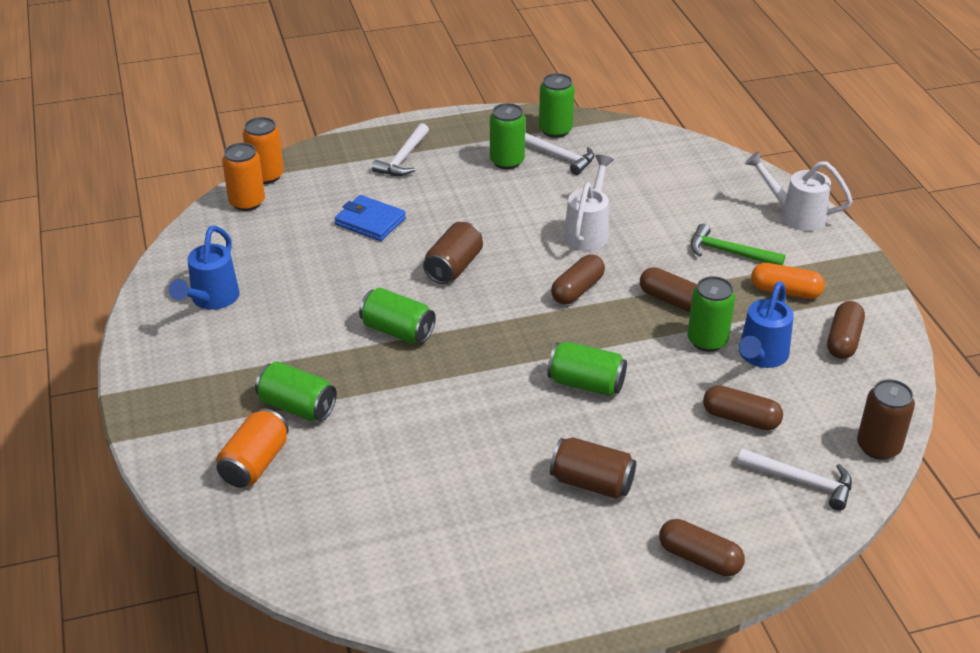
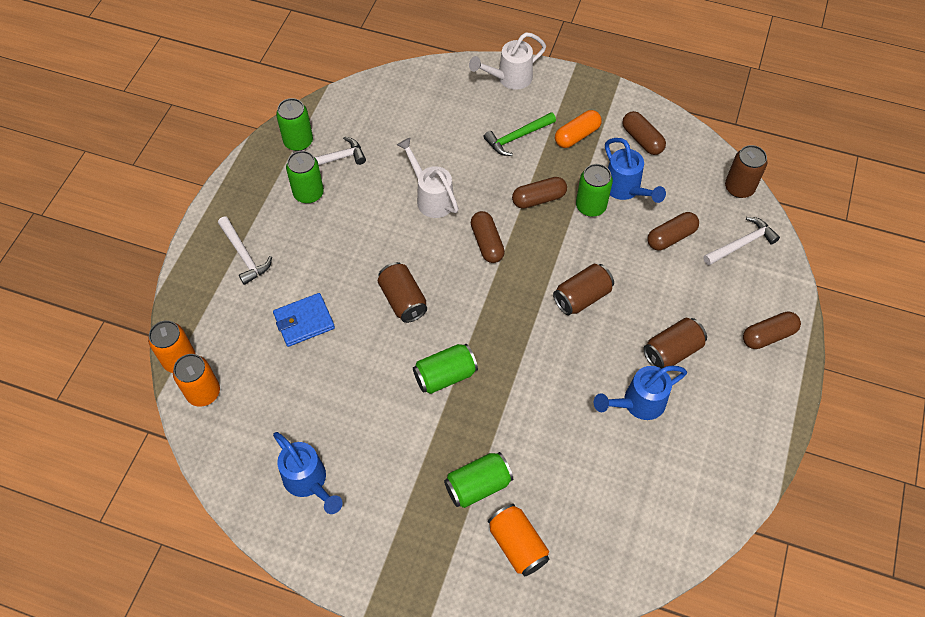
camera: 55 degrees left, 20 degrees up
(498, 483) = (637, 403): none -> blue watering can
(586, 383) = (582, 297): green can -> brown can

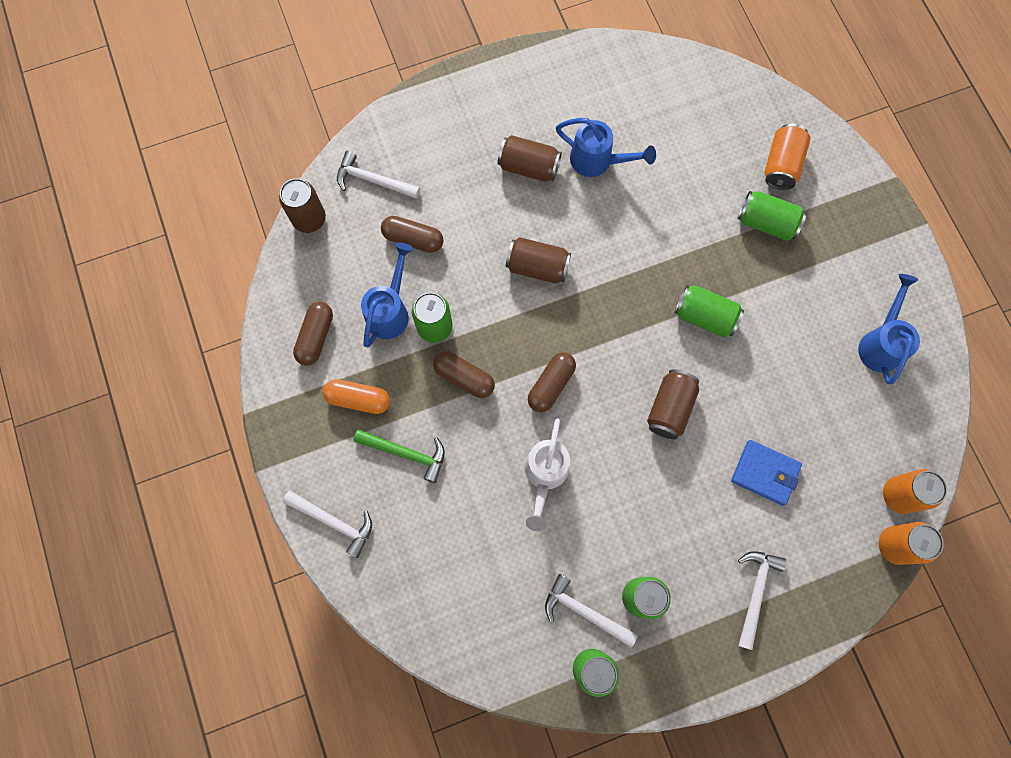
camera: 130 degrees left, 15 degrees up
(509, 79) = (334, 522): white watering can -> white hammer
(768, 335) = (452, 109): brown capsule -> none

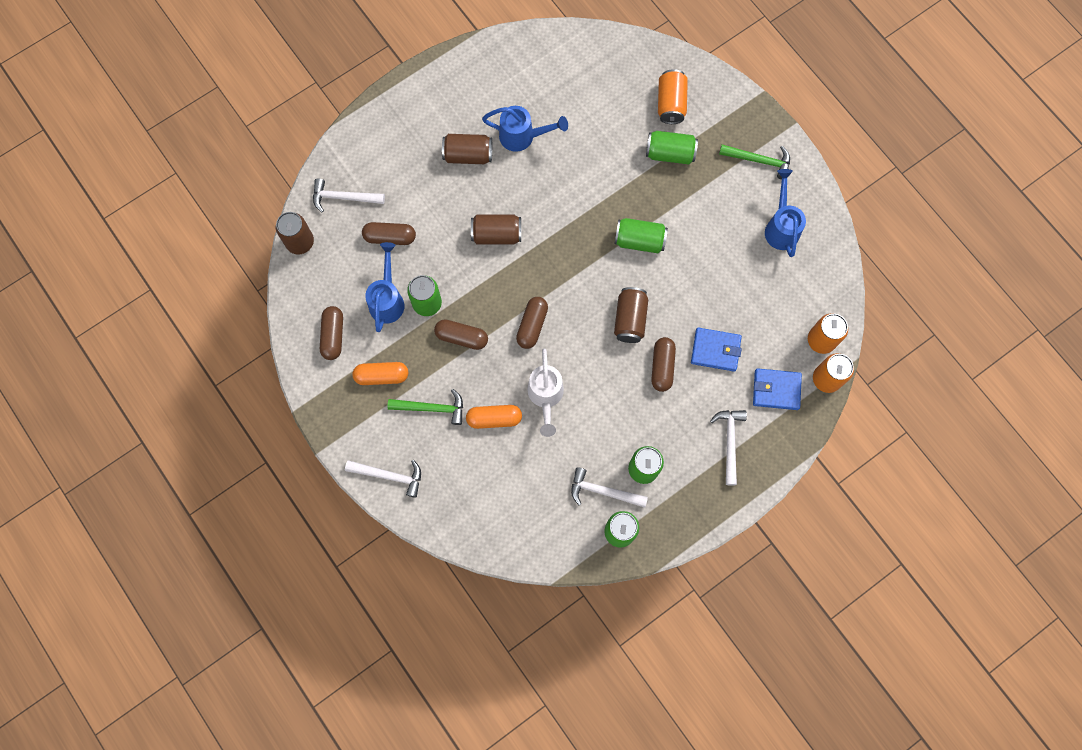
camera: 15 degrees left, 0 degrees up
(476, 486) = (494, 418): none -> orange capsule
(695, 476) = (662, 367): none -> brown capsule
(828, 542) = (776, 390): none -> blue wallet
(872, 257) = (759, 161): none -> green hammer

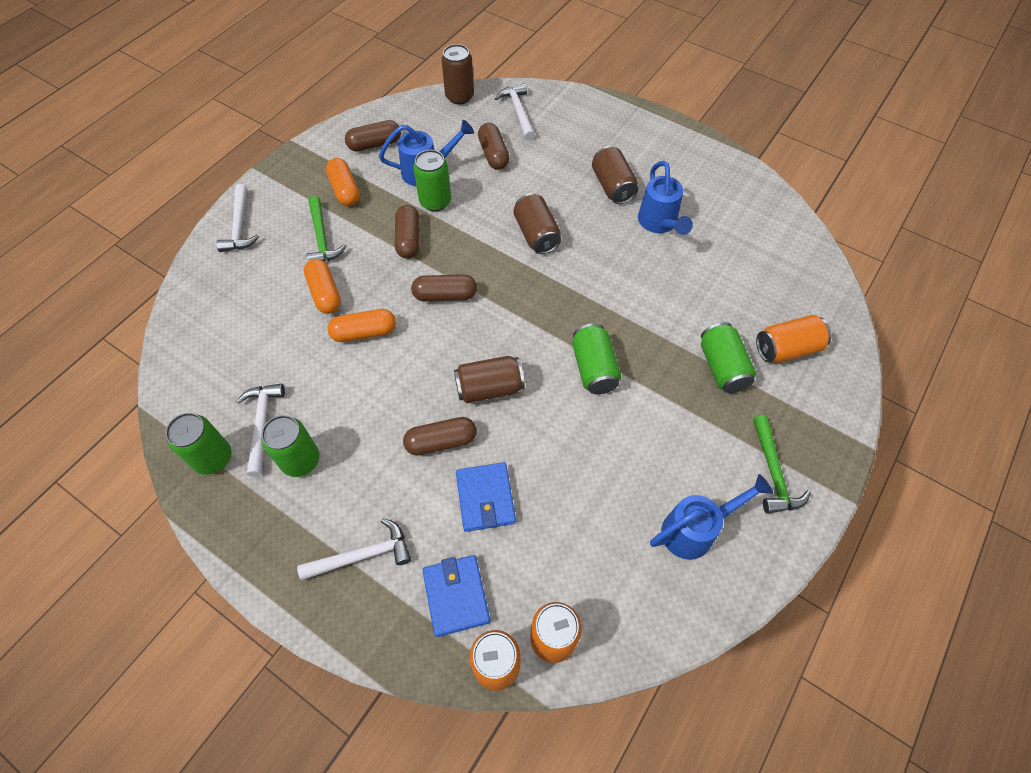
camera: 70 degrees right, 15 degrees down
(545, 397) = (364, 332): white watering can -> orange capsule

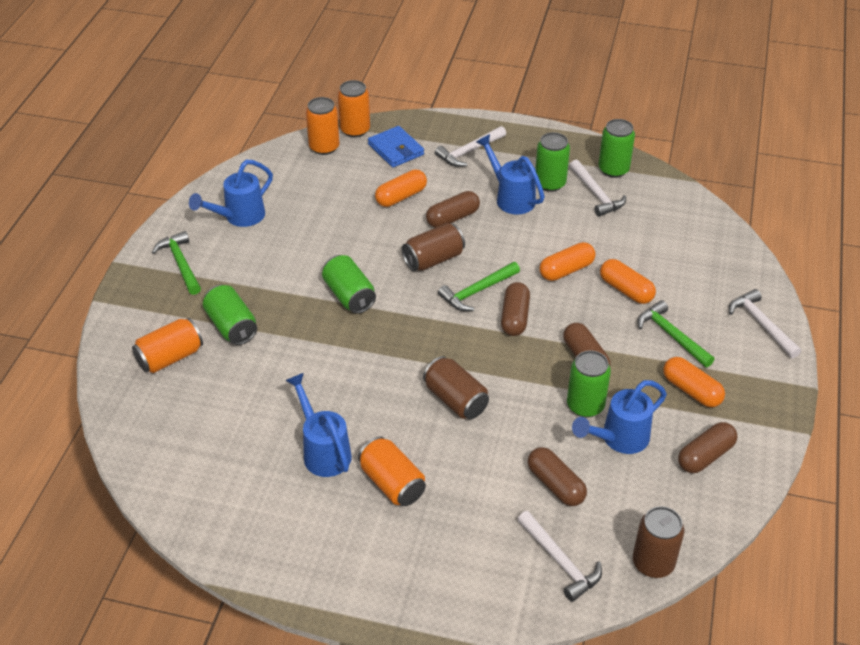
camera: 160 degrees right, 15 degrees down
(359, 453) = (510, 197): none -> blue watering can
(445, 295) = (515, 317): brown capsule -> brown capsule turned 60 degrees counterclockwise
(465, 334) = (477, 291): none -> green hammer
(485, 498) = (401, 197): blue wallet -> orange capsule
(612, 186) = (392, 483): brown can -> orange can

